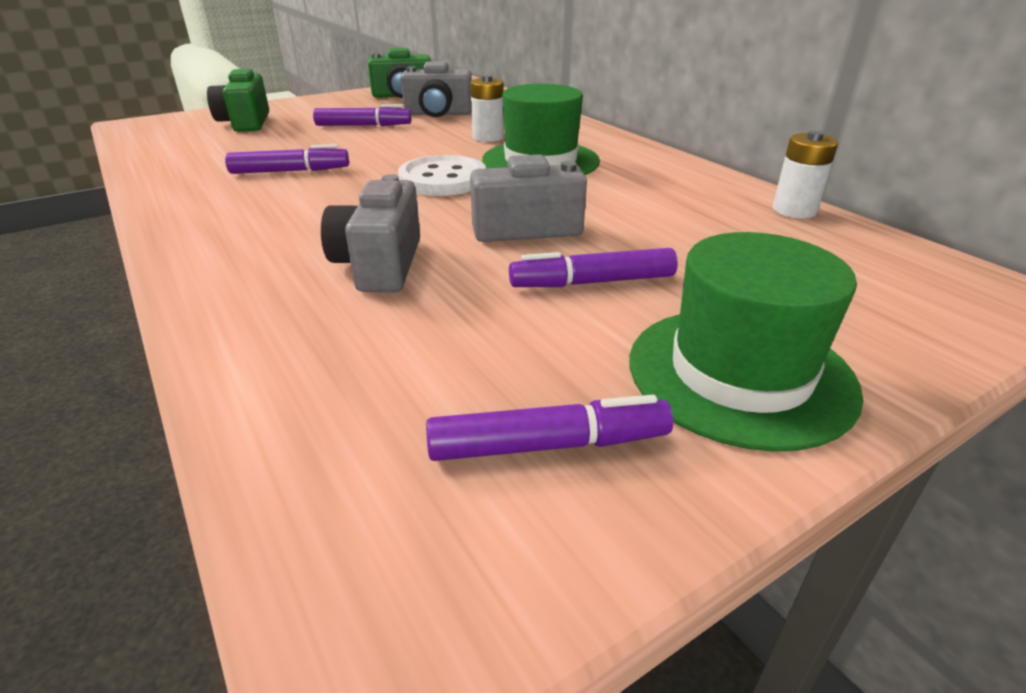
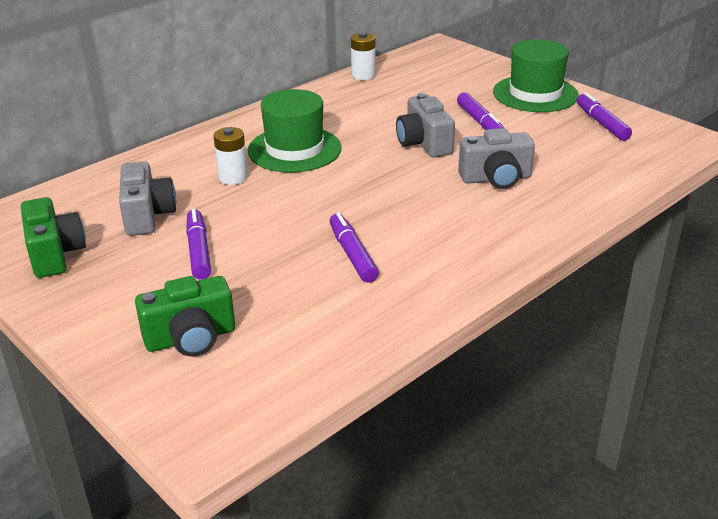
camera: 100 degrees left, 0 degrees up
(443, 179) = (349, 182): white button -> none

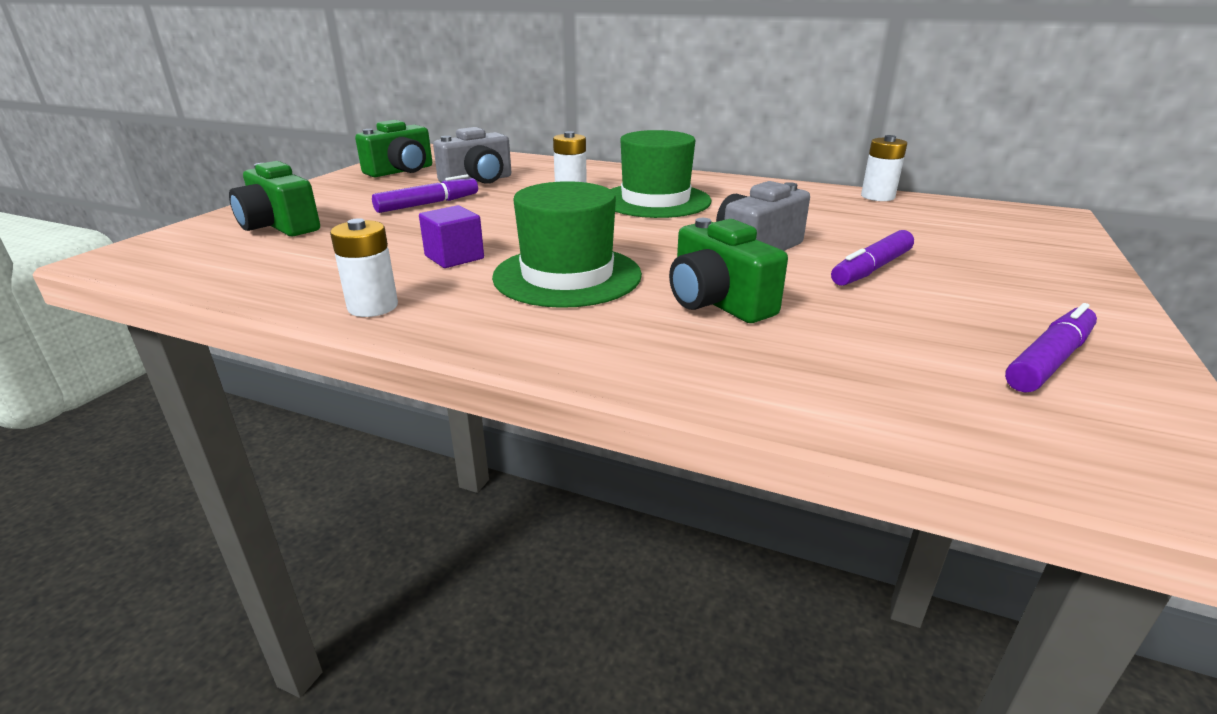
camera: 65 degrees right, 5 degrees down
(352, 254) = (454, 257): purple marker -> purple cube
(426, 297) = (373, 307): none -> white battery
(496, 178) = (717, 302): grey camera -> green camera
(535, 94) = (1041, 291): green hat -> green hat (567, 276)

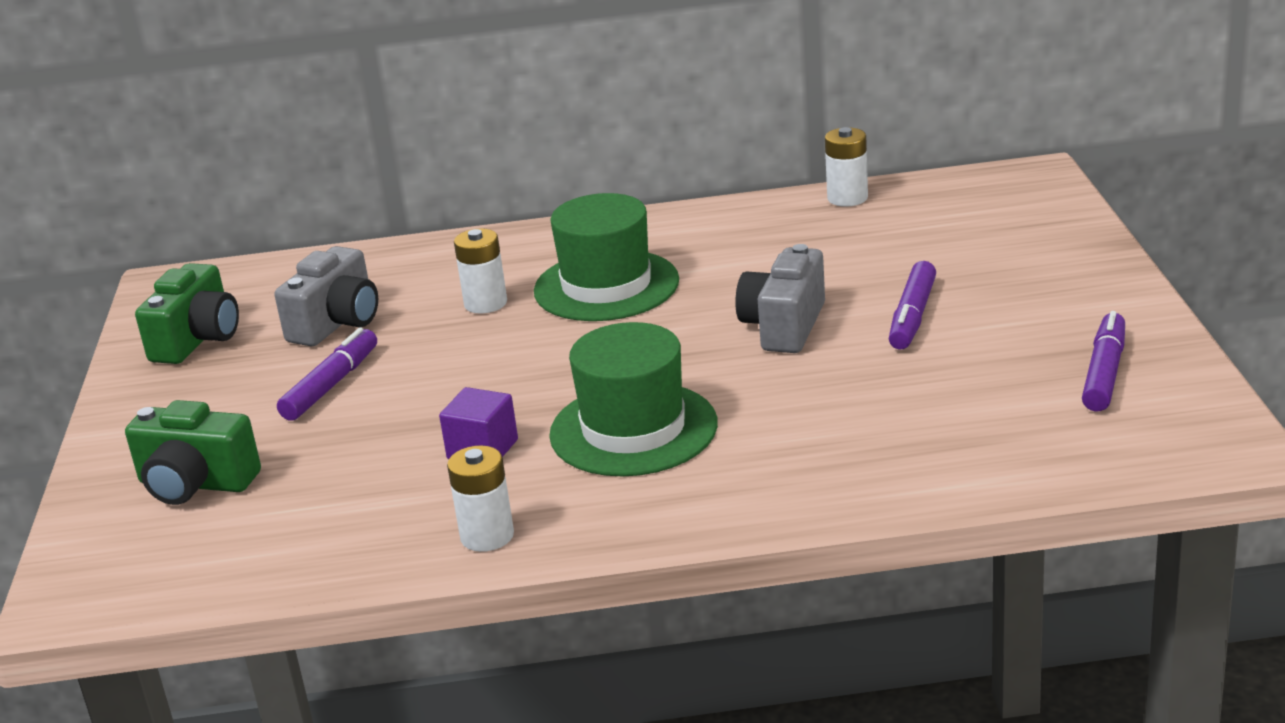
camera: 25 degrees left, 0 degrees up
(717, 302) = (808, 409): green camera -> none

